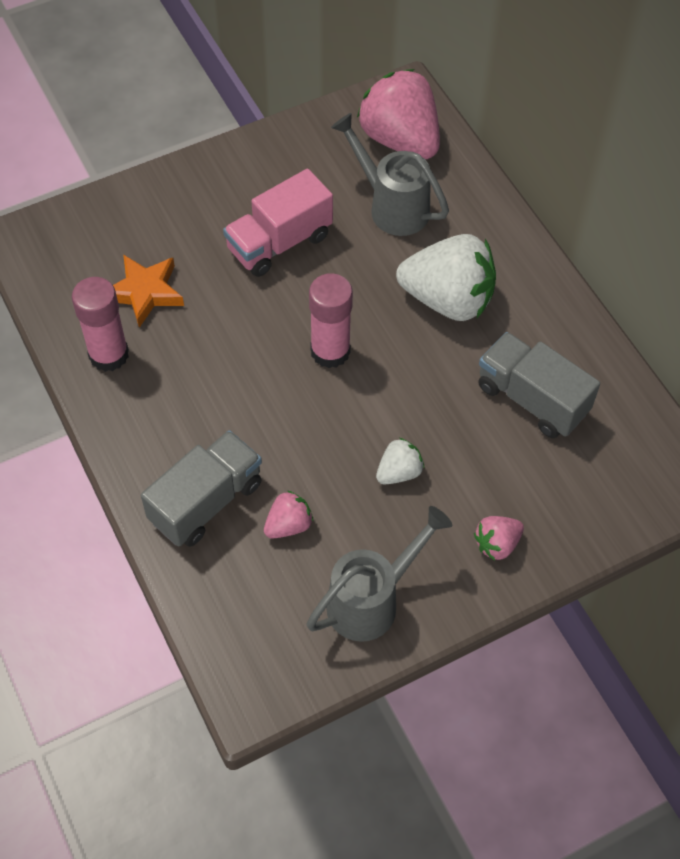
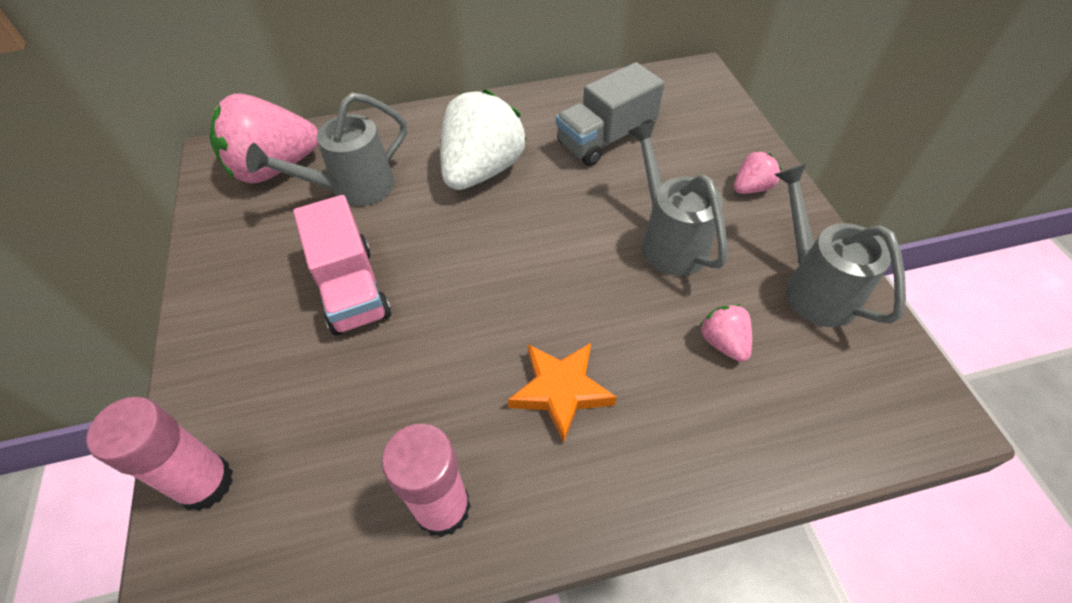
camera: 75 degrees left, 5 degrees down
(145, 292) = (359, 445): orange star -> orange star (560, 391)
(206, 502) = (687, 421): grey truck -> none
(330, 351) = (512, 268): pink glue stick -> pink glue stick (205, 483)
(399, 472) = (668, 240): white strawberry -> grey watering can
(497, 544) = (751, 188): pink strawberry -> pink strawberry turned 105 degrees counterclockwise

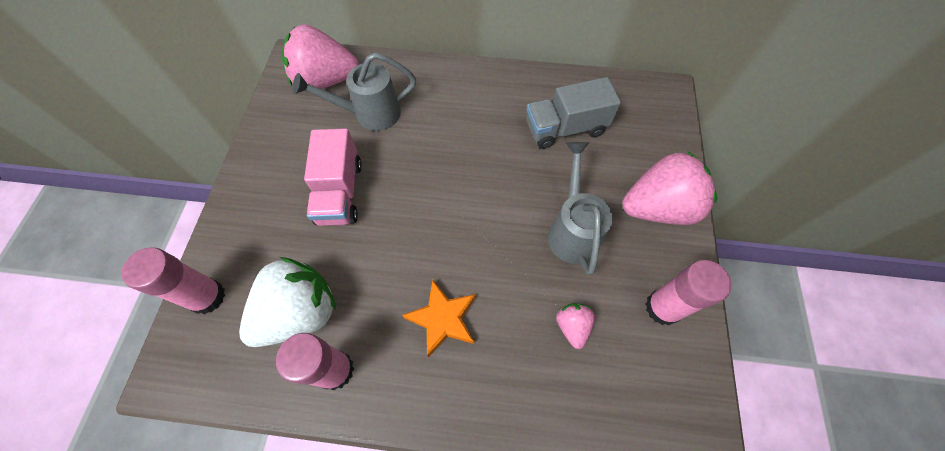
camera: 20 degrees right, 10 degrees up
(482, 170) = (463, 127): white strawberry -> white strawberry (300, 312)
(751, 188) = (658, 207): pink strawberry -> pink strawberry, size x2.12
(813, 287) = (663, 308): grey watering can -> pink glue stick

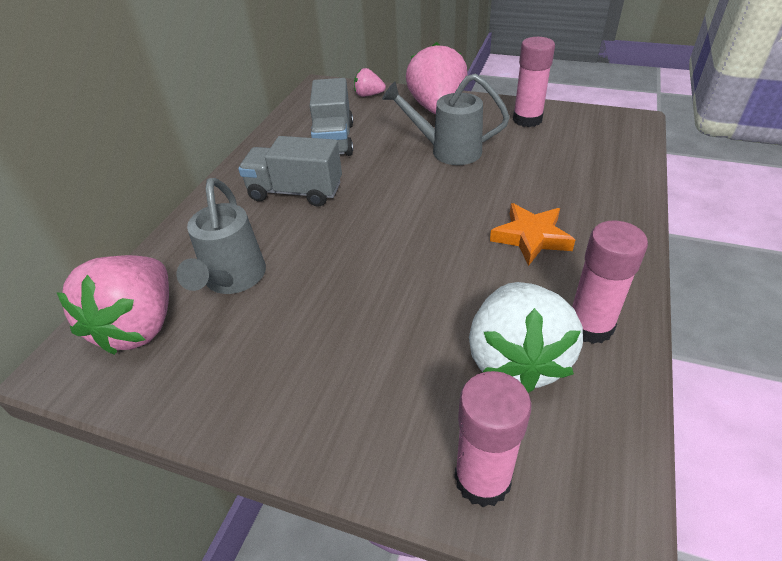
camera: 75 degrees left, 20 degrees down
(300, 312) = (516, 359): white strawberry -> white strawberry turned 150 degrees counterclockwise
(340, 192) = (347, 314): pink truck -> none
(478, 121) = (295, 192): none -> grey truck
(572, 326) = (541, 163): pink strawberry -> pink strawberry (368, 95)

